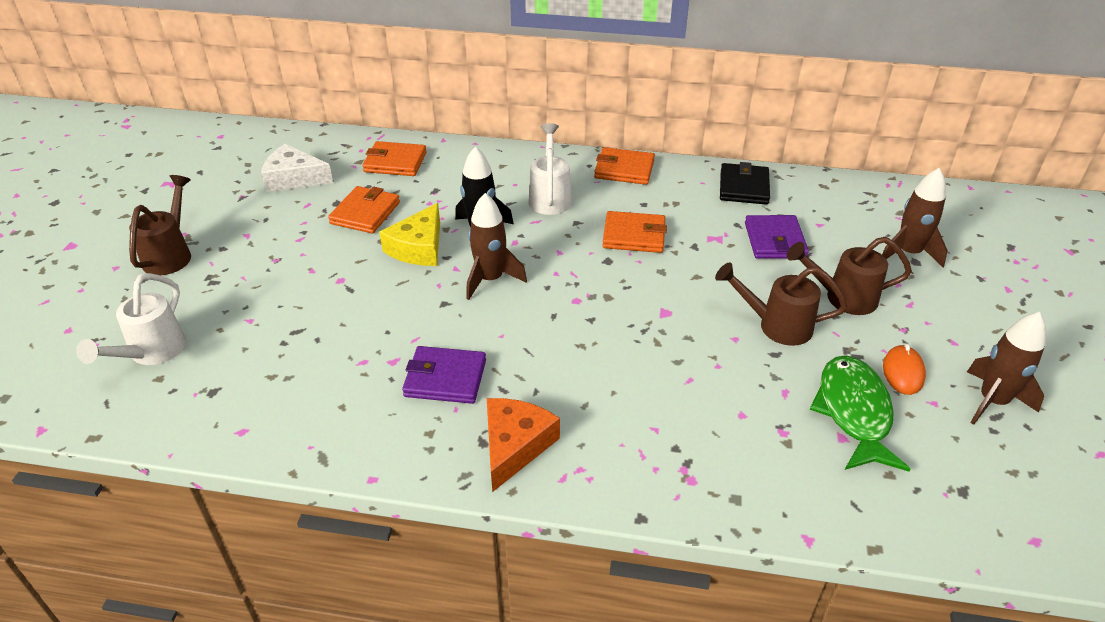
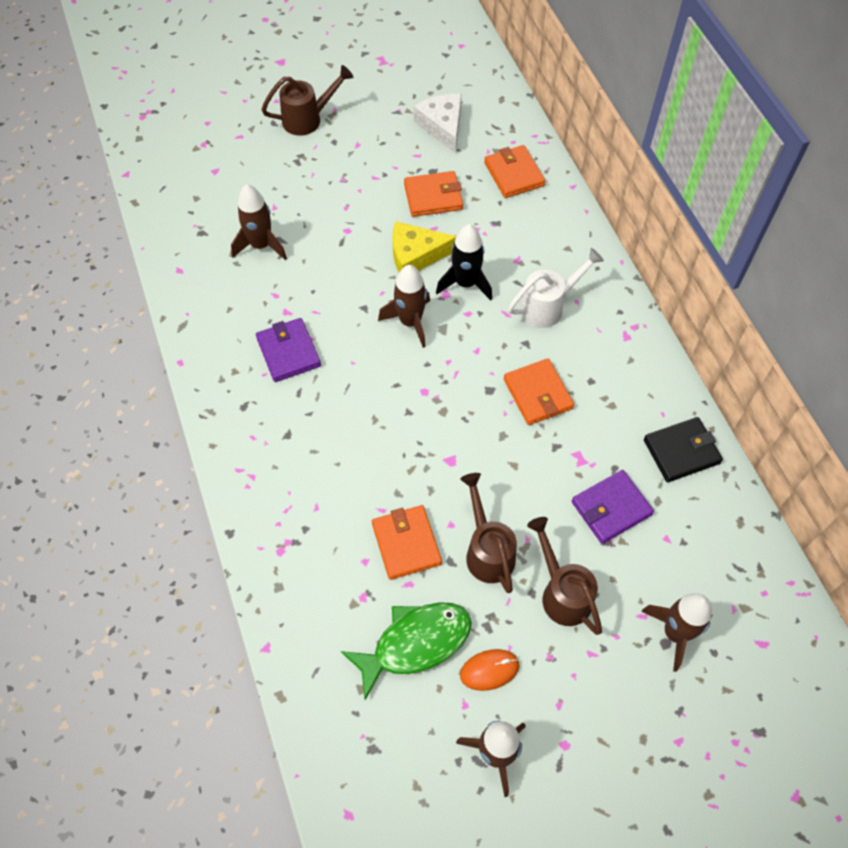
camera: 60 degrees right, 20 degrees up
(151, 353) = (213, 178): white watering can -> none
(287, 349) = (261, 245): none -> brown rocket
(514, 446) = (251, 427): orange cheese -> none
(624, 169) = (634, 341): orange wallet -> orange wallet (406, 543)

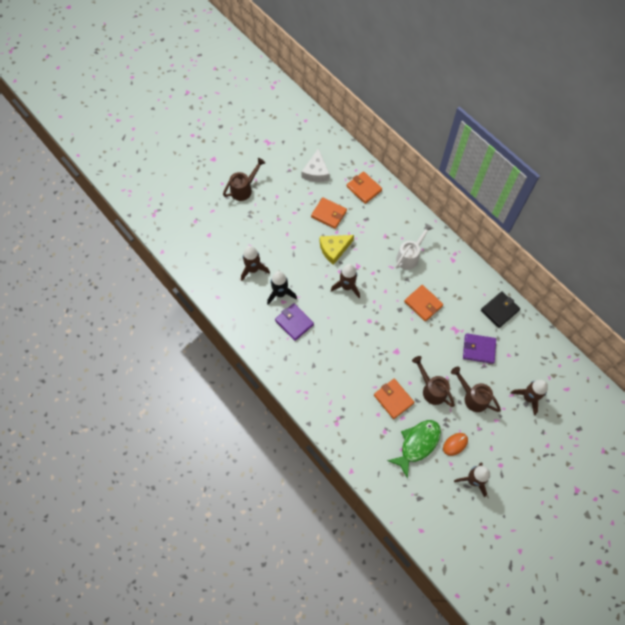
camera: 20 degrees left, 5 degrees up
(433, 196) = (329, 214): orange wallet -> orange wallet turned 60 degrees clockwise
(442, 126) = (316, 172): white cheese -> white cheese turned 135 degrees counterclockwise
(465, 283) = (365, 257): black rocket -> black rocket (280, 294)
(611, 508) = (478, 349): purple wallet -> purple wallet turned 60 degrees clockwise

